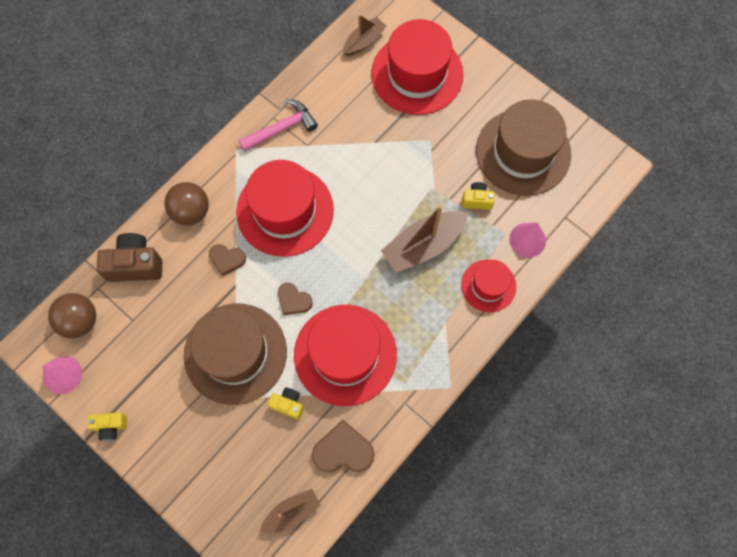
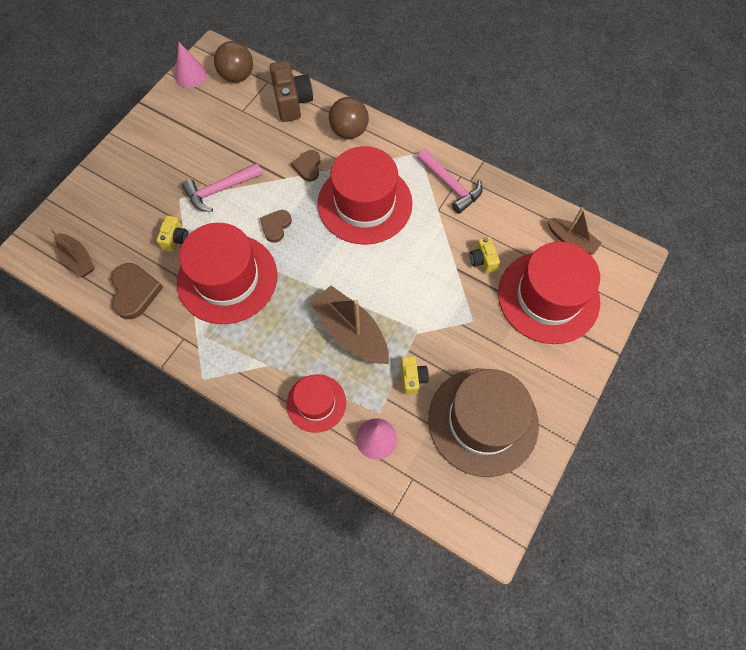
camera: 80 degrees right, 5 degrees down
(111, 426) = (149, 115): yellow camera -> yellow camera (482, 260)
(235, 353) = (220, 190): brown hat -> pink hammer

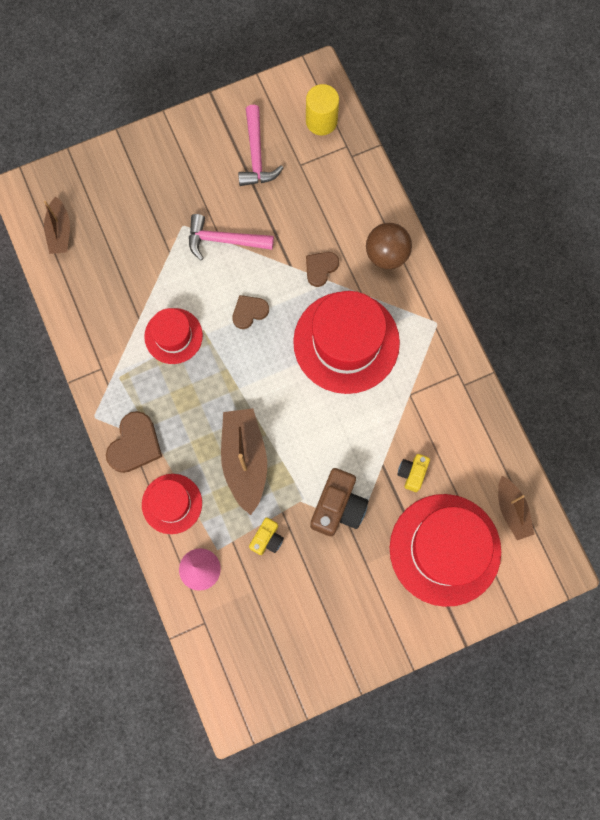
camera: 35 degrees right, 10 degrees up
(135, 292) = (88, 296): brown heart -> brown heart (135, 444)
(176, 239) = (153, 266): yellow camera -> none
(191, 75) = (278, 91): pink cone -> none
(227, 278) = (173, 336): red hat -> red hat, size x0.55
(237, 76) = (321, 121): brown ball -> yellow cylinder
(292, 102) = (354, 186): brown camera -> brown camera (338, 507)
(450, 185) = (441, 377): pink hammer -> pink hammer (256, 155)
(483, 421) = (298, 618): brown hat -> none

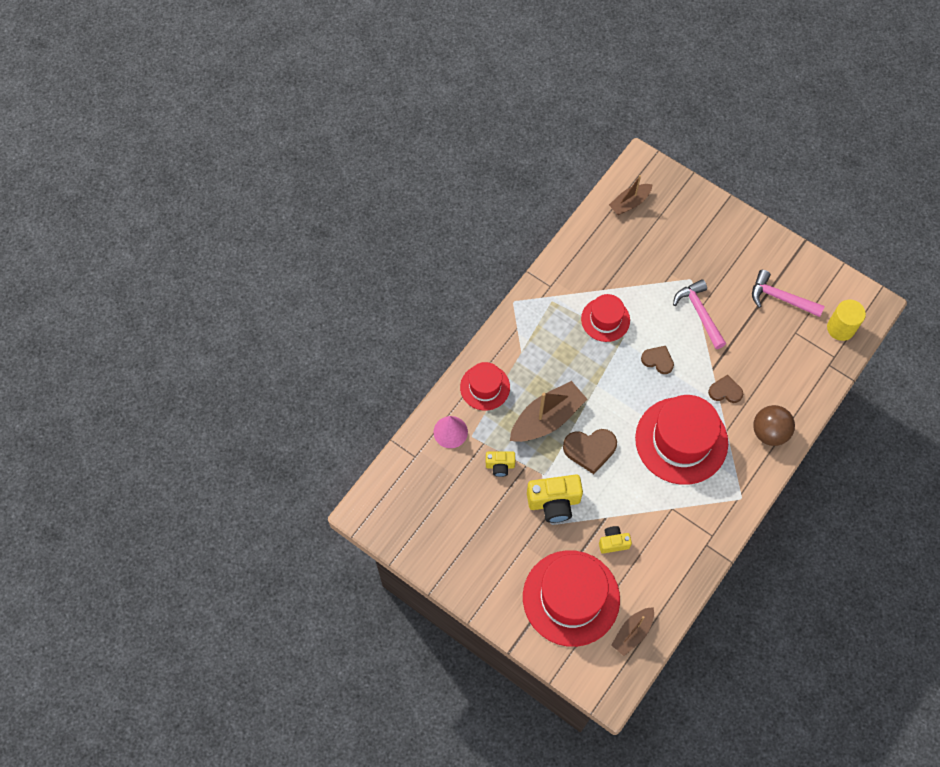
camera: 60 degrees right, 10 degrees down
(135, 444) = (511, 339): brown heart -> brown heart (590, 450)
(256, 155) = (780, 298): pink hammer -> pink hammer turned 60 degrees clockwise
(338, 507) = (554, 502): brown camera -> yellow camera

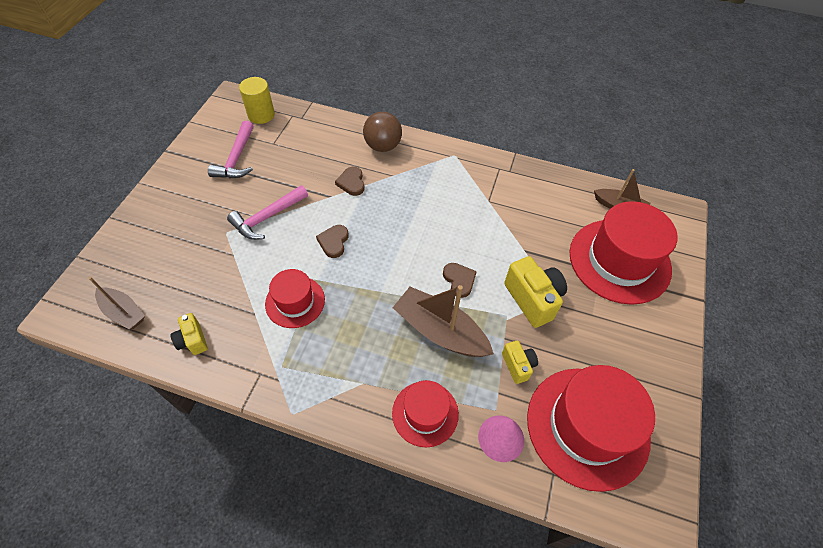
camera: 110 degrees left, 10 degrees down
(590, 450) = (459, 280): brown heart -> brown heart, size x0.64
(613, 542) = (546, 239): yellow camera -> yellow camera (193, 340)
(681, 440) = (417, 206): red hat -> red hat (587, 426)

